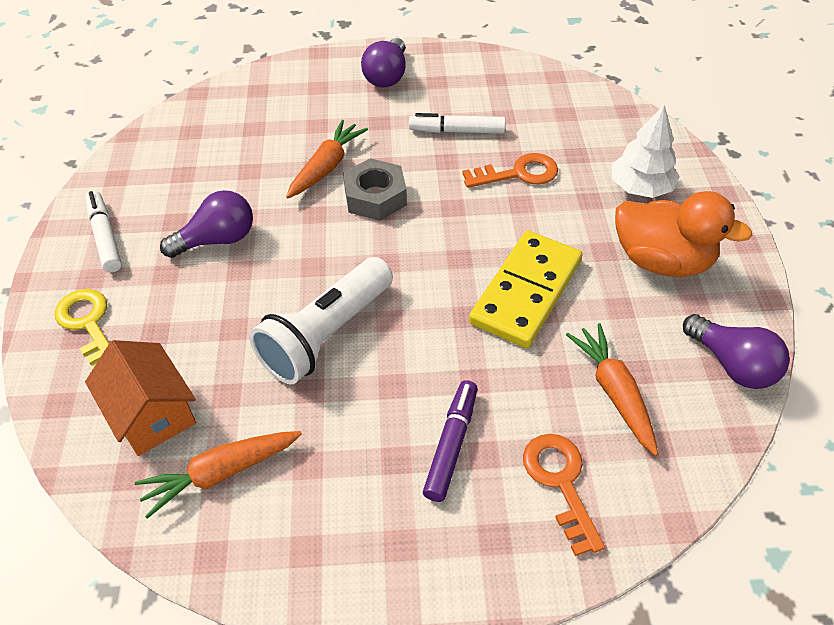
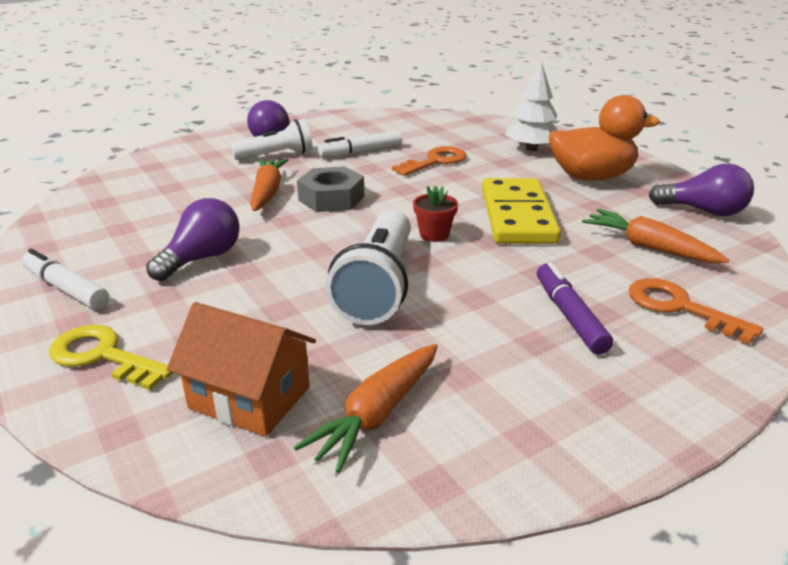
camera: 30 degrees left, 20 degrees down
(374, 110) = (276, 155): none -> white flashlight
(425, 287) = (434, 235): none -> red flower pot

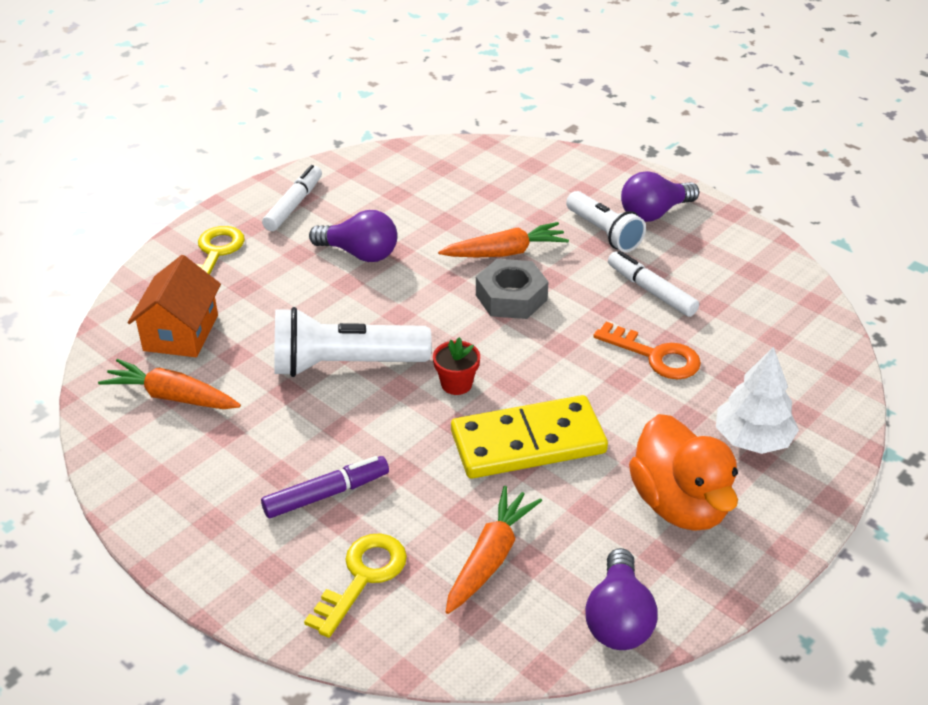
camera: 75 degrees right, 10 degrees up
(679, 307) = (362, 577): orange key -> yellow key

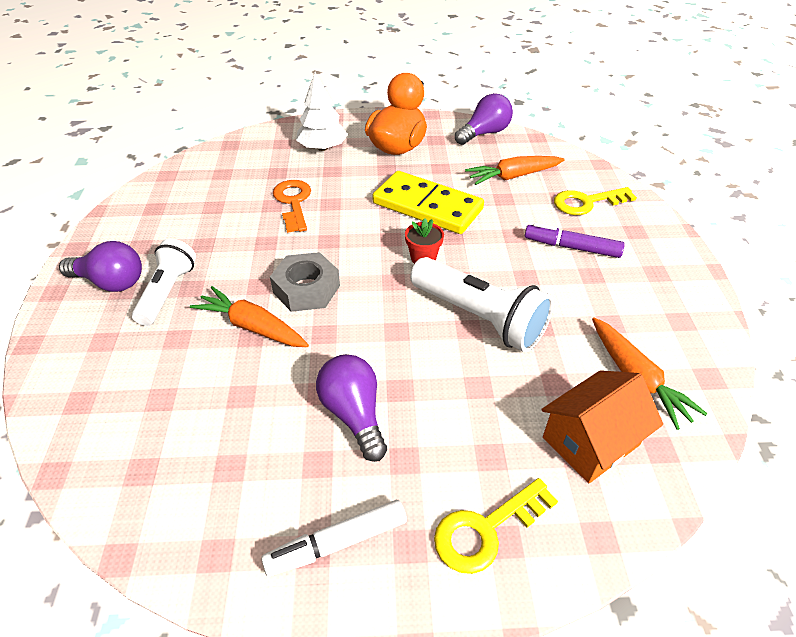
camera: 135 degrees left, 5 degrees up
(651, 291) = (224, 235): white marker -> none

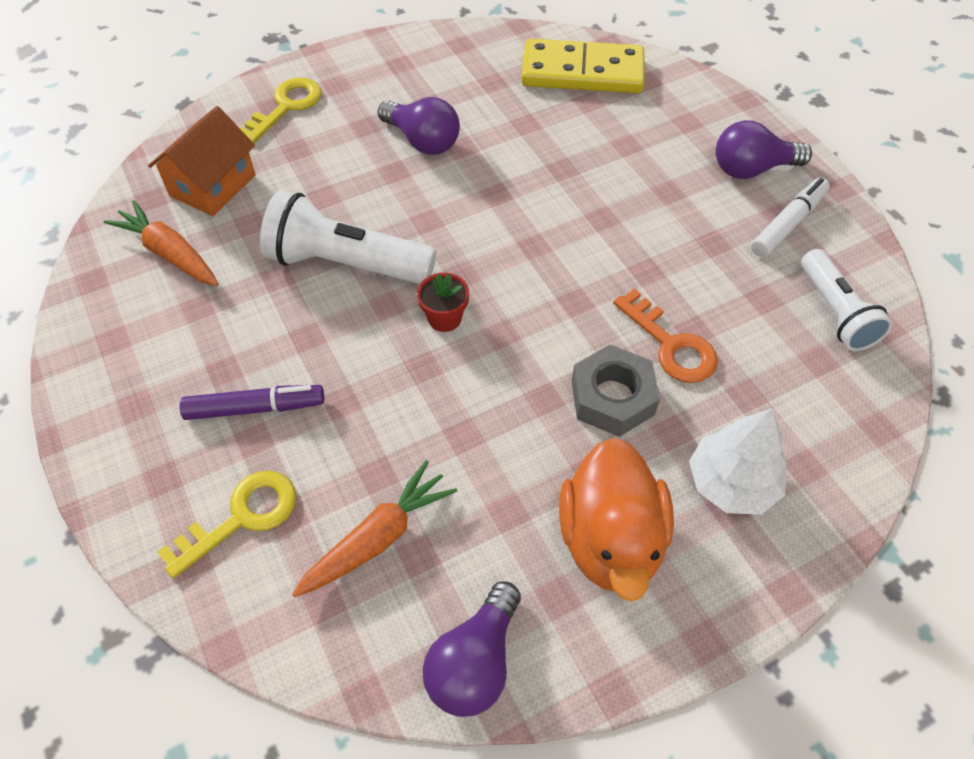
camera: 155 degrees right, 10 degrees up
(168, 292) = (685, 179): white flashlight -> white flashlight (835, 312)
(252, 327) = (569, 177): orange carrot -> none
(306, 289) = (550, 231): grey nut -> grey nut (612, 397)
(337, 543) = (386, 71): white marker -> white marker (788, 224)
(427, 206) = (484, 410): yellow domino -> yellow domino (582, 72)

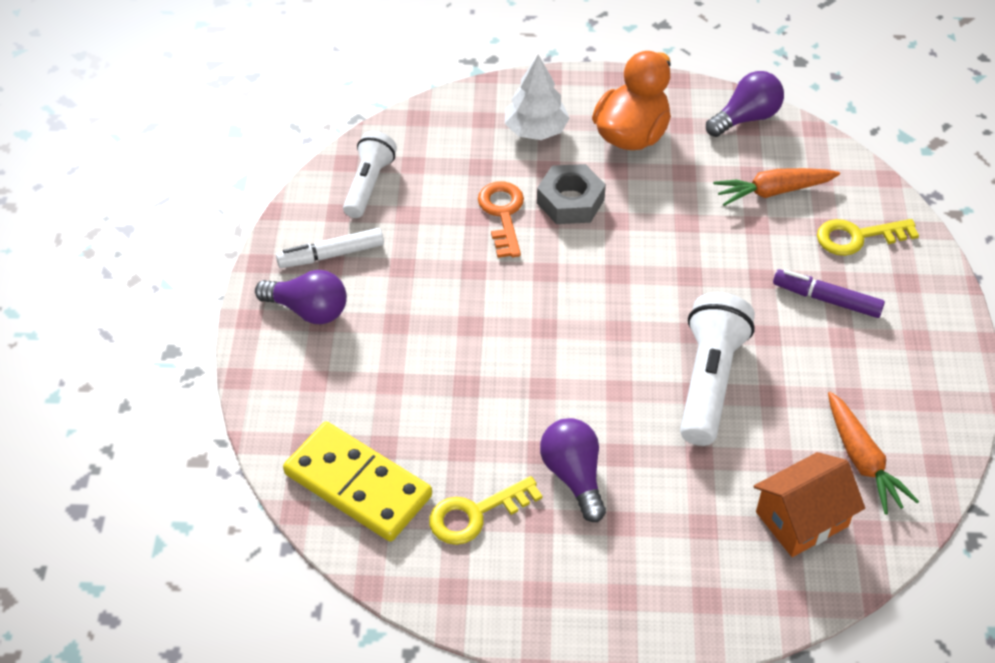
camera: 150 degrees left, 5 degrees down
(286, 107) = (691, 589): yellow key -> yellow key (475, 514)
(346, 263) = (709, 381): white flashlight -> white flashlight turned 120 degrees counterclockwise
(444, 318) = (653, 302): red flower pot -> none

